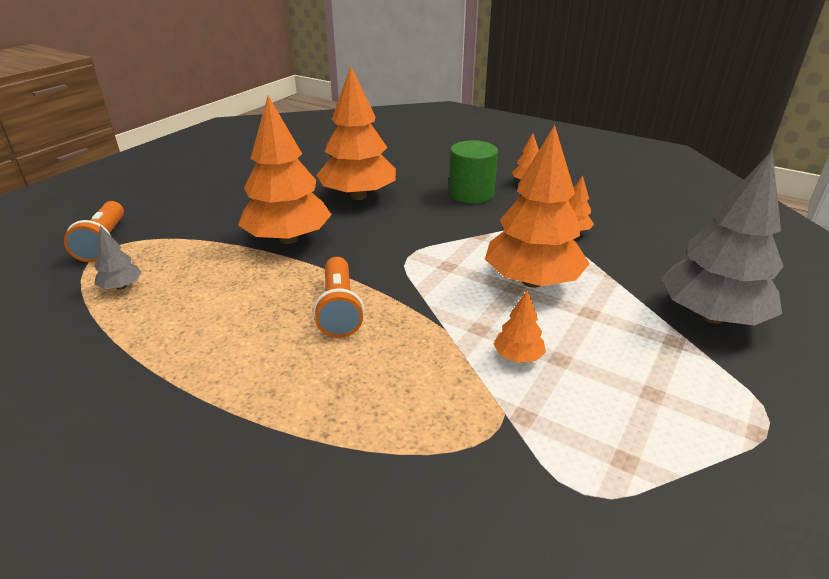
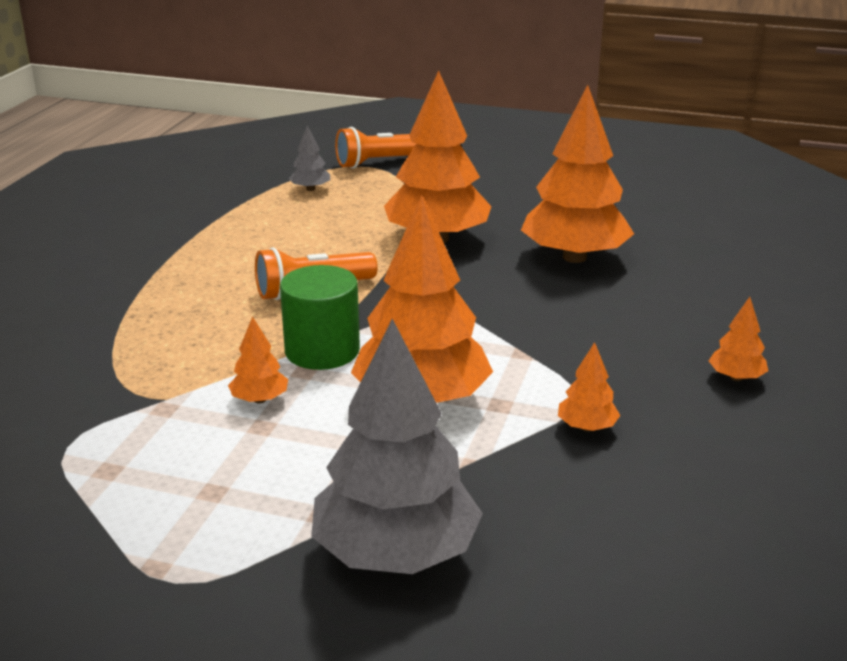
camera: 75 degrees right, 5 degrees down
(471, 193) = (650, 333): green cylinder -> green cylinder (322, 351)

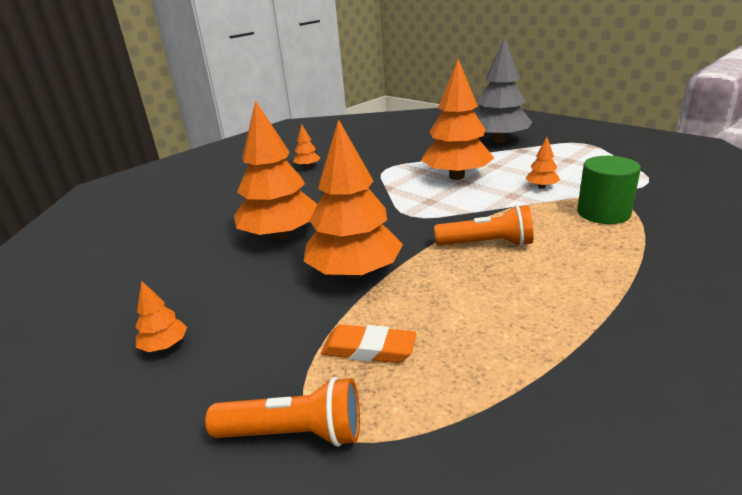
camera: 150 degrees left, 0 degrees up
(310, 189) = (428, 388): grey tree -> none
(322, 351) = (497, 204): green cylinder -> green cylinder (603, 213)
(369, 197) = (369, 349): none -> orange eraser
(587, 427) = (393, 160): orange tree -> orange tree (165, 346)

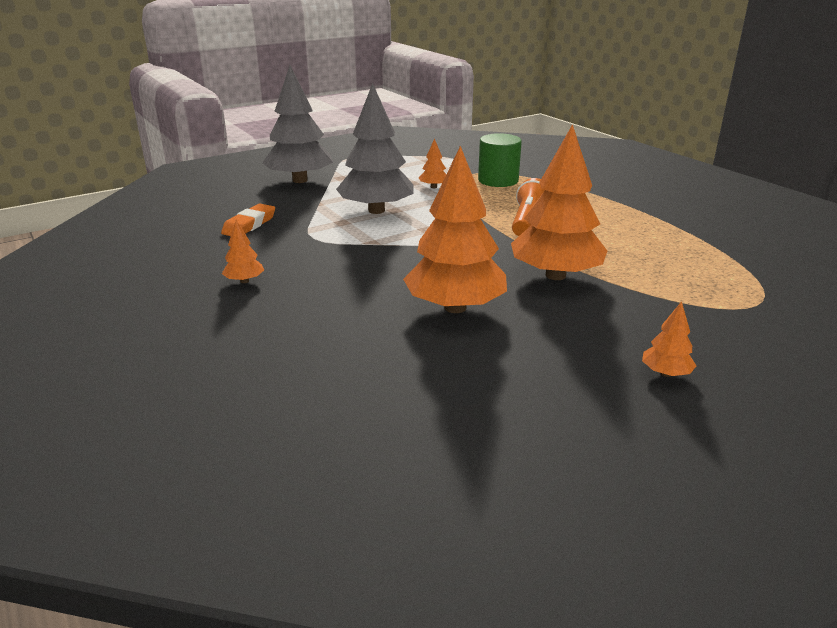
camera: 80 degrees left, 0 degrees up
(294, 433) = (764, 312): orange flashlight -> none
(369, 349) = (670, 280): orange eraser -> orange eraser (249, 225)
(457, 176) = (376, 210): orange tree -> grey tree

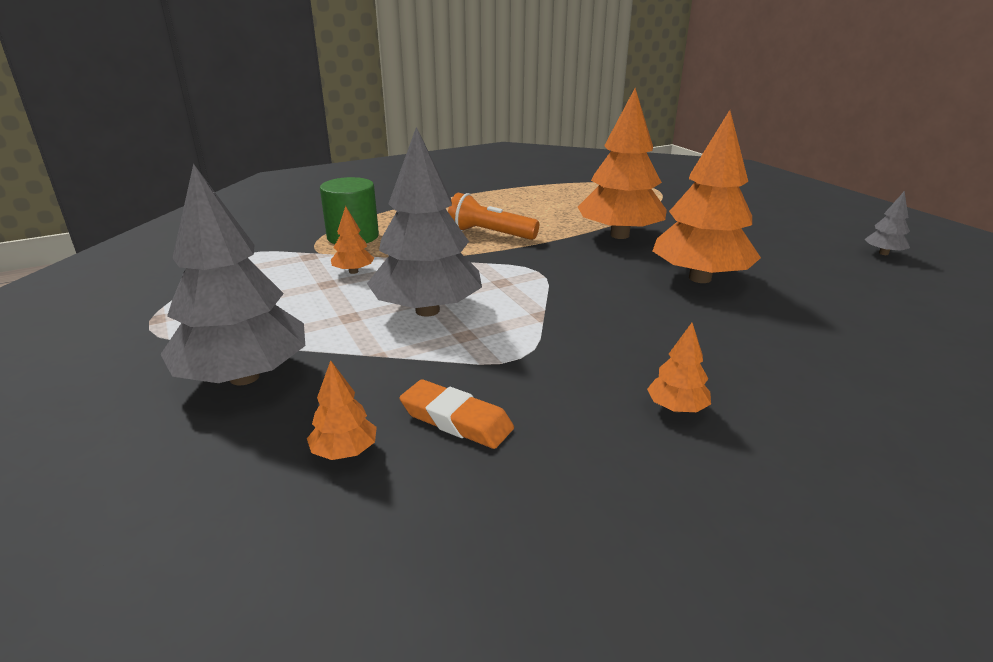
camera: 85 degrees left, 0 degrees up
(582, 451) = (883, 253): none -> grey tree
(665, 373) = (767, 221): orange tree -> orange tree (344, 452)

